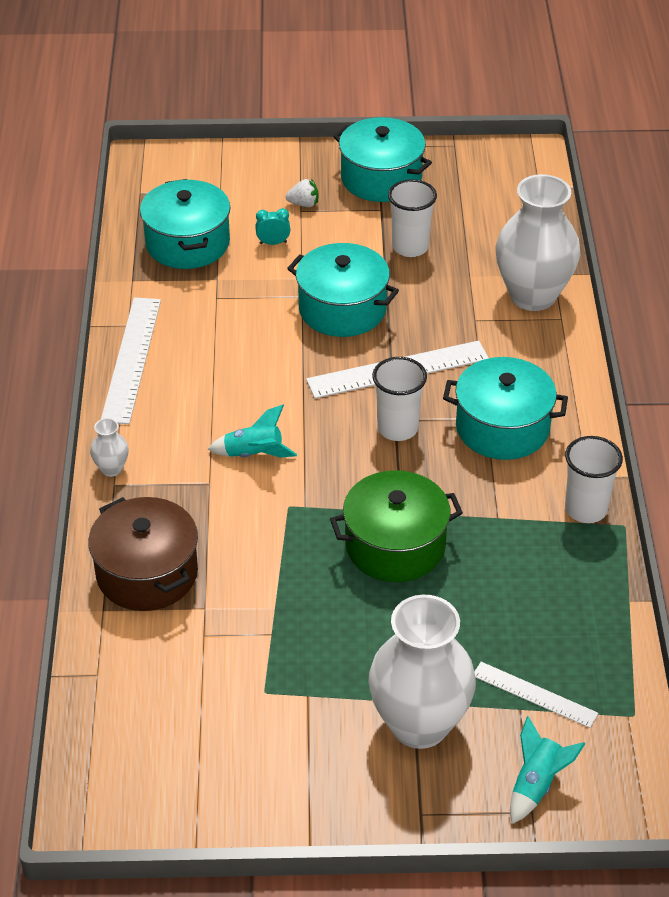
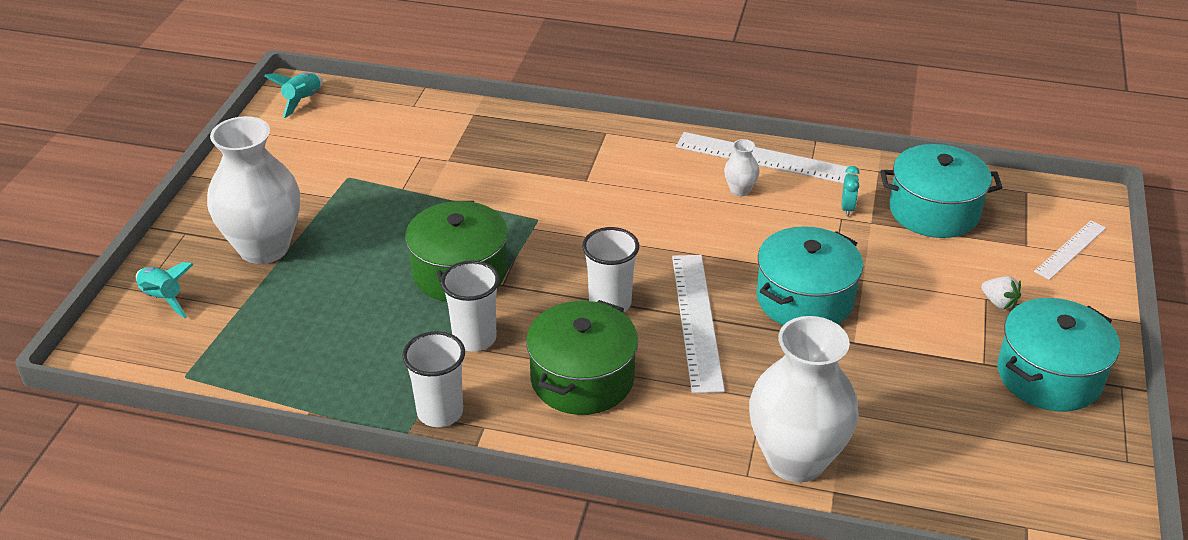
camera: 105 degrees right, 5 degrees down
(111, 469) = (624, 133): white vase -> white vase (740, 190)
(147, 573) = (499, 137): brown pot -> none
(254, 454) = (610, 209): turquoise rocket -> turquoise rocket (302, 101)
(273, 243) = (927, 269): turquoise clock -> turquoise clock (847, 208)
(303, 204) = (998, 302): white strawberry -> white strawberry turned 60 degrees counterclockwise
(410, 247) = (907, 373): white cup -> white cup (474, 338)
(502, 427) = (582, 379): turquoise pot -> green pot
(534, 694) = (248, 319): white ruler -> white ruler (1070, 249)

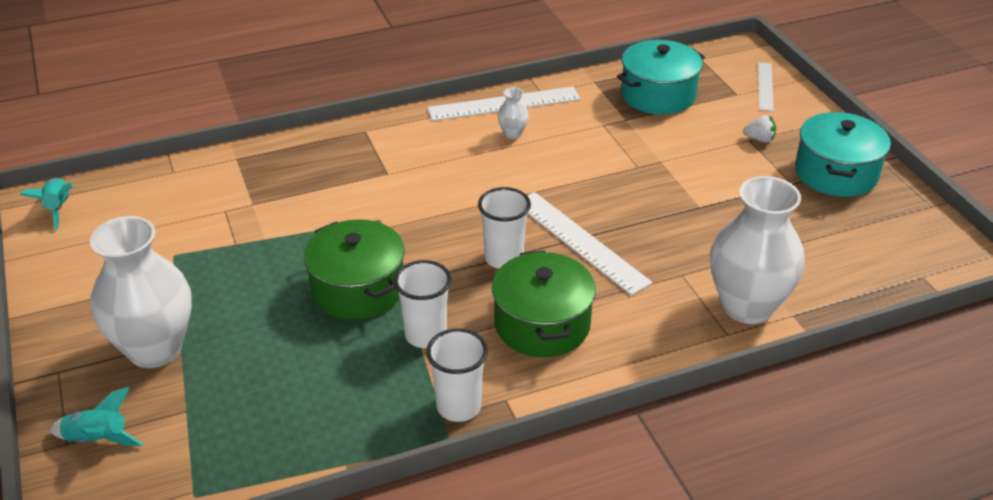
camera: 35 degrees left, 0 degrees up
(804, 299) = (637, 192): turquoise pot -> none
(847, 208) = (600, 116): turquoise clock -> none

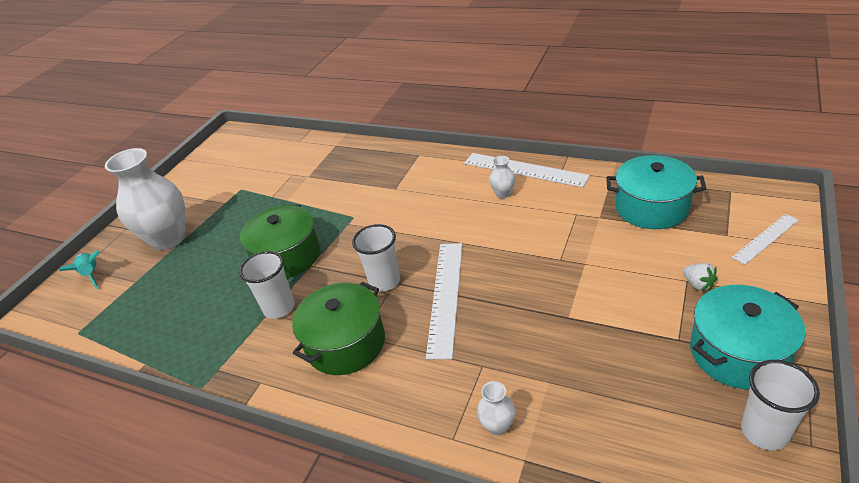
camera: 50 degrees right, 0 degrees up
(58, 208) = (233, 141): turquoise rocket -> none
(458, 406) = (233, 368): white cup -> white cup (764, 432)
(747, 306) = (497, 426): white vase -> white vase, size x0.41

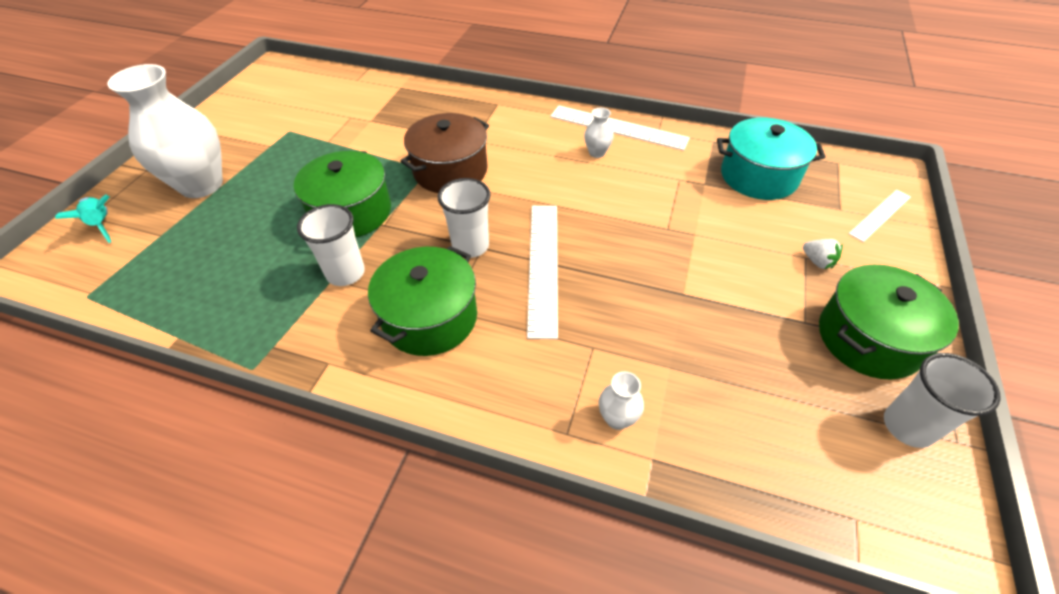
camera: 10 degrees left, 10 degrees up
(372, 216) = (450, 171): none -> brown pot
(738, 353) = (869, 338): turquoise pot -> green pot

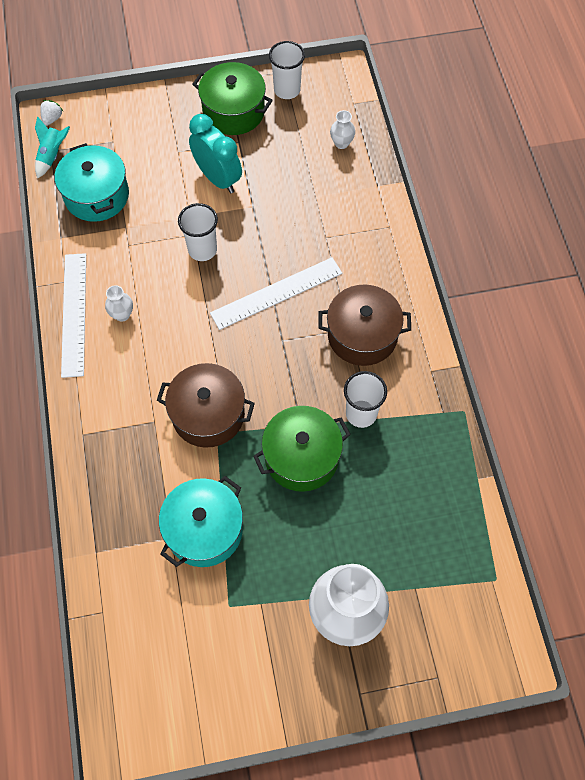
camera: 120 degrees left, 15 degrees up
(102, 225) = (437, 653): turquoise rocket -> turquoise rocket (52, 155)
(356, 137) = (204, 530): none -> turquoise pot
(430, 318) = (362, 335): green pot -> brown pot
(470, 246) = (285, 348): white cup -> white cup (202, 250)
(617, 418) = (365, 208): white vase -> white vase (341, 143)
(745, 278) = (218, 178): none -> turquoise clock
(817, 262) = (179, 144): white strawberry -> white strawberry (52, 119)
(880, 215) = (107, 119): white ruler -> none

